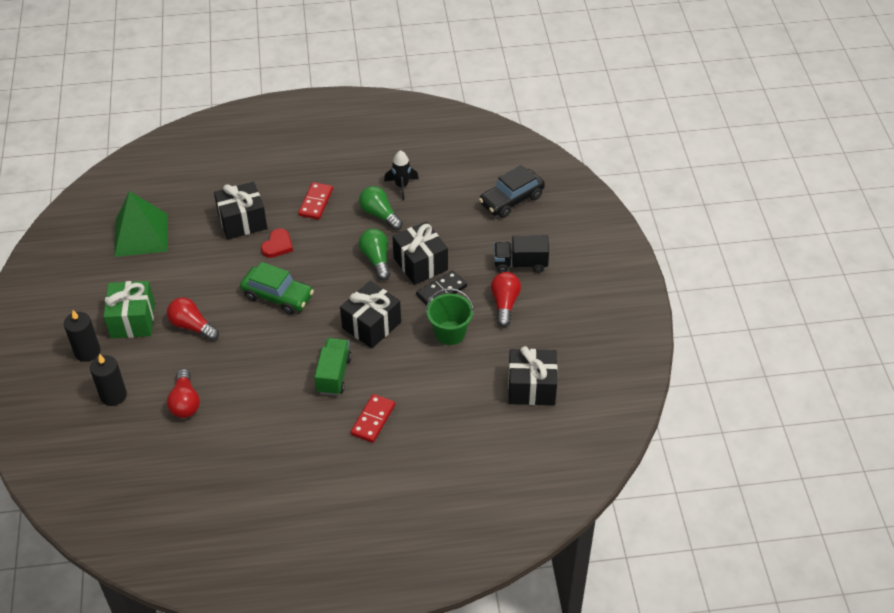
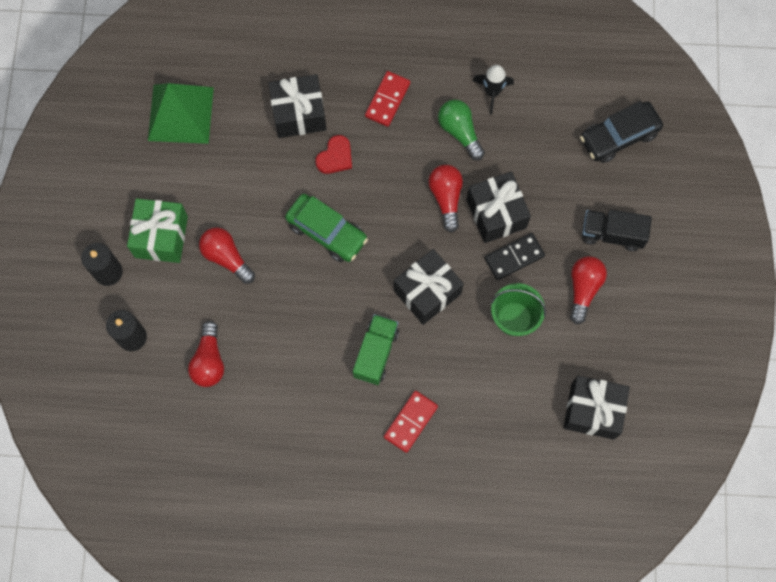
camera: 10 degrees right, 25 degrees up
(376, 259) = (446, 198): green light bulb -> red light bulb

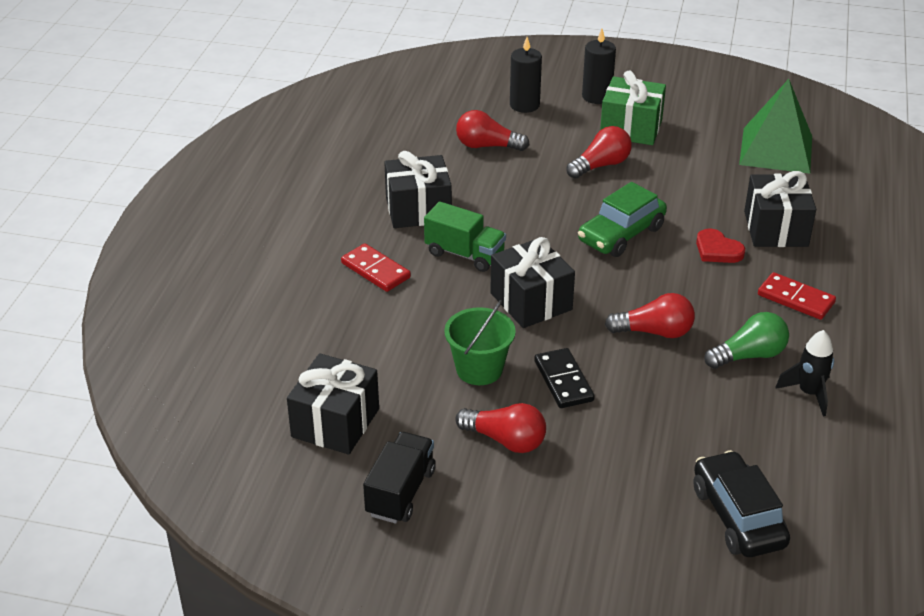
camera: 100 degrees right, 35 degrees down
(496, 213) = (627, 373): black gift -> black gift (418, 210)
(612, 234) = (581, 483): black truck -> black truck (400, 492)

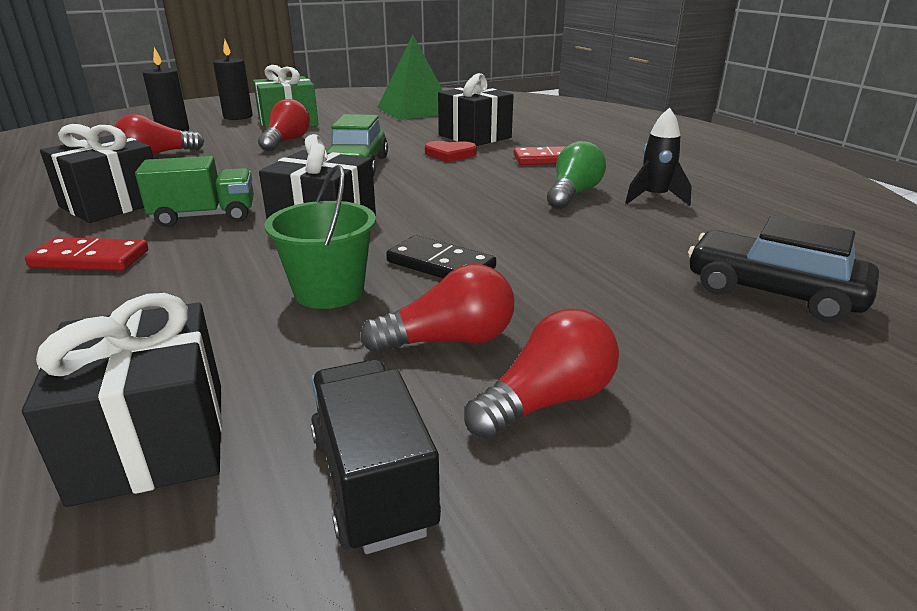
camera: 40 degrees left, 10 degrees down
(654, 332) = (474, 206): red light bulb -> red light bulb (547, 401)

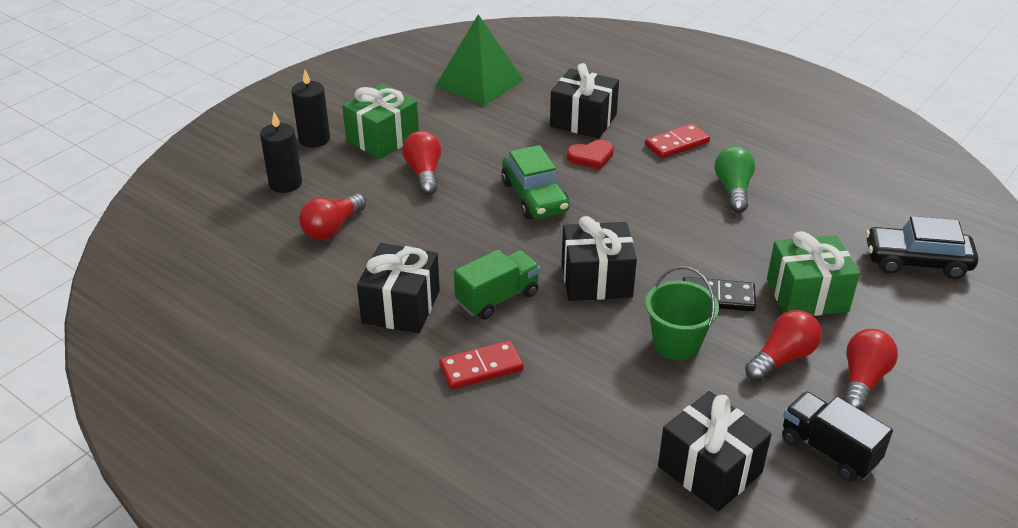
camera: 25 degrees left, 10 degrees up
(564, 289) = (807, 295): none -> green gift
(654, 198) = (791, 179): black rocket -> none

